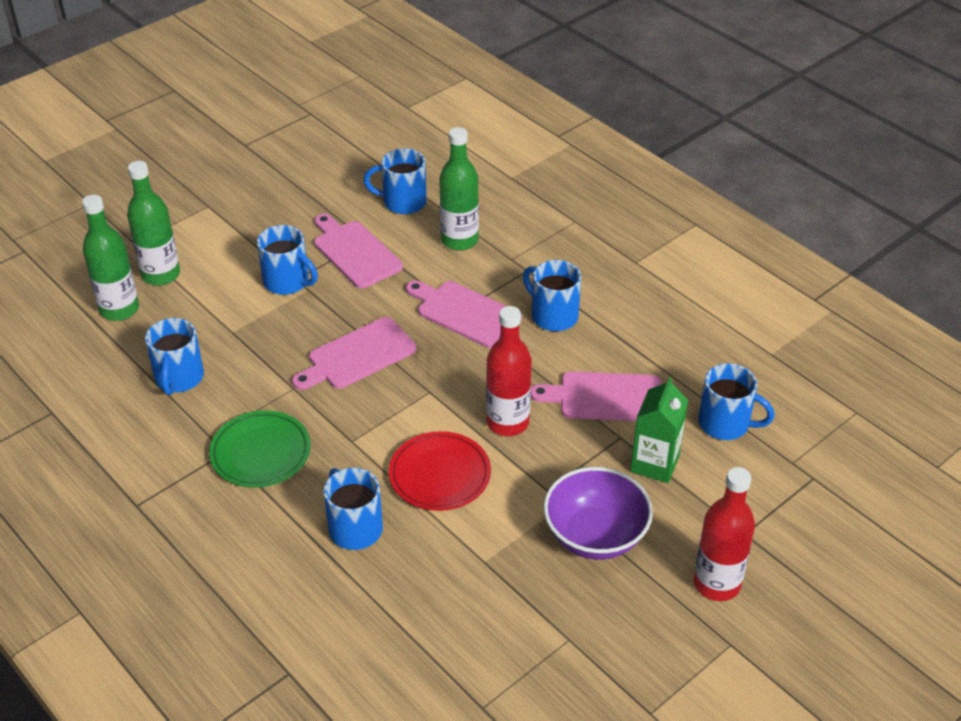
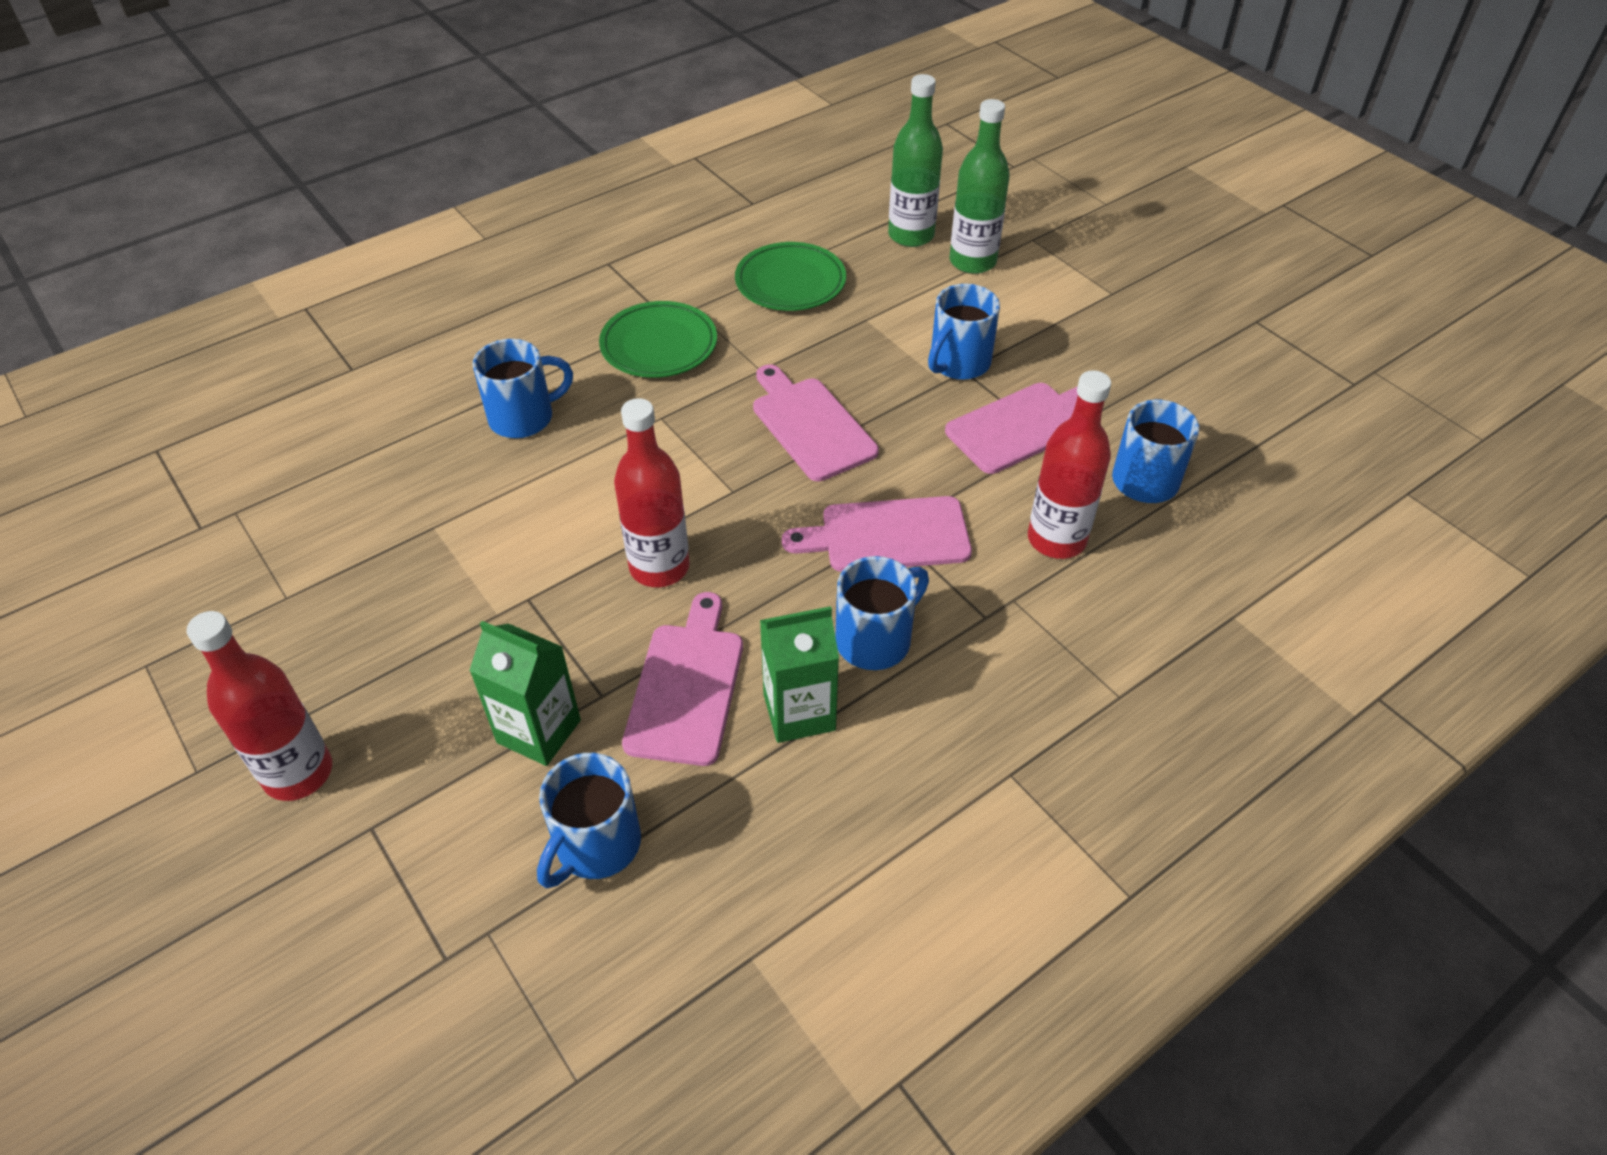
camera: 95 degrees right, 5 degrees up
(179, 378) = (790, 282): blue mug -> green plate
(440, 475) = (583, 494): red plate -> none
(459, 240) = (1056, 539): green bottle -> red bottle
(465, 313) = (887, 536): pink cutting board -> pink cutting board turned 135 degrees counterclockwise
(595, 536) = (431, 642): purple bowl -> none
(613, 345) = (799, 712): none -> green carton

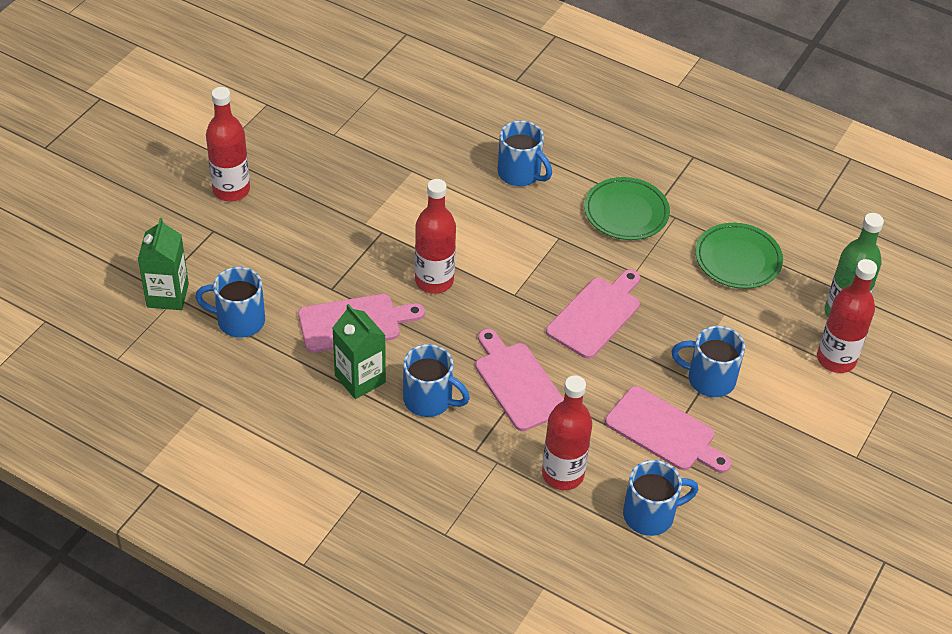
camera: 65 degrees right, 0 degrees up
(539, 731) = (296, 271): green carton -> green carton (167, 295)
(972, 262) = (836, 359): green bottle -> red bottle

